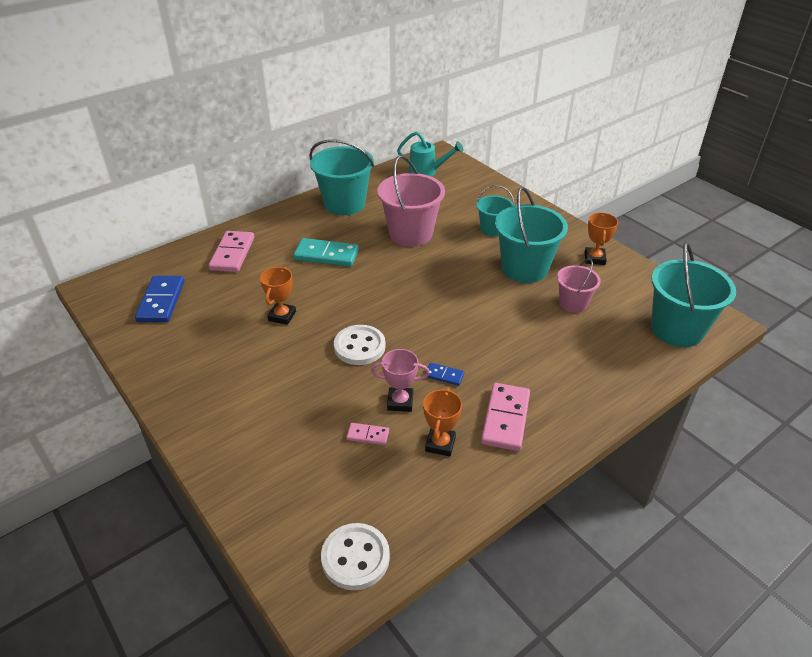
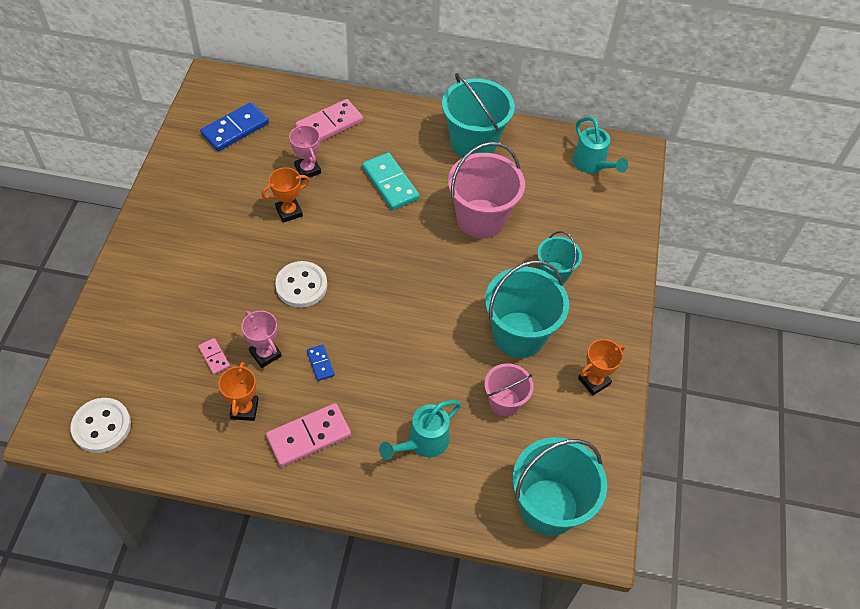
camera: 45 degrees right, 15 degrees up
(257, 286) = (307, 169): none -> pink trophy
(440, 444) = (244, 409): orange trophy -> orange trophy turned 60 degrees counterclockwise
(570, 359) = (423, 442): none -> turquoise watering can

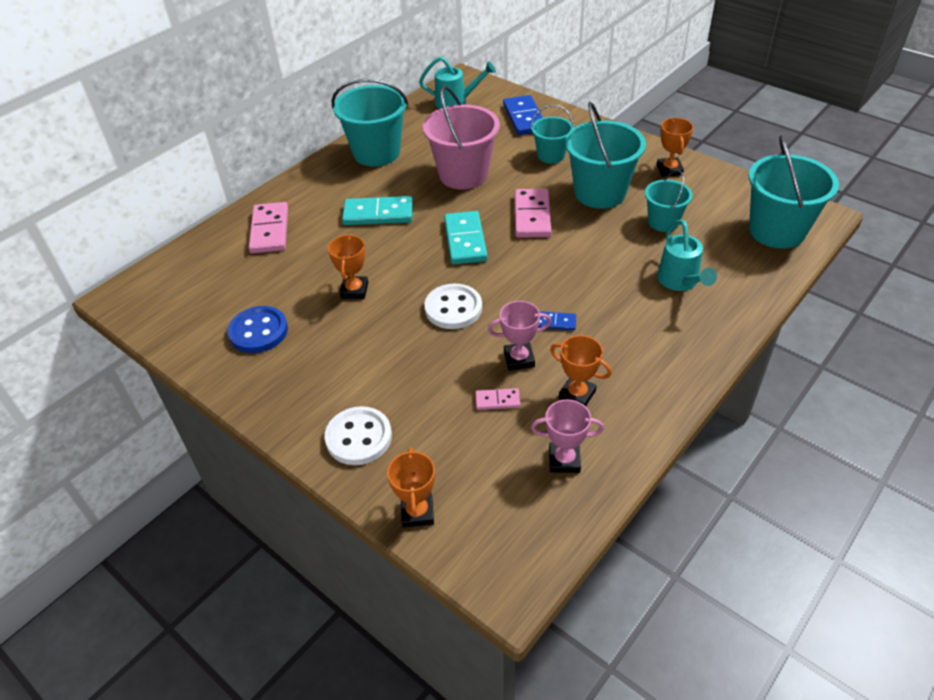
camera: 55 degrees left, 10 degrees down
(89, 351) = (417, 512): none -> orange trophy
(102, 426) = (531, 528): white button -> white button (359, 437)
(216, 176) = (258, 331): none -> blue button
(235, 129) = (208, 298): blue domino -> blue domino (524, 118)
(307, 169) = (312, 262): pink trophy -> pink trophy (564, 460)
(309, 436) = (635, 355): pink domino -> pink domino (532, 216)
(390, 258) = (465, 240): none -> turquoise domino
(504, 402) = (663, 222): pink bucket -> turquoise bucket

